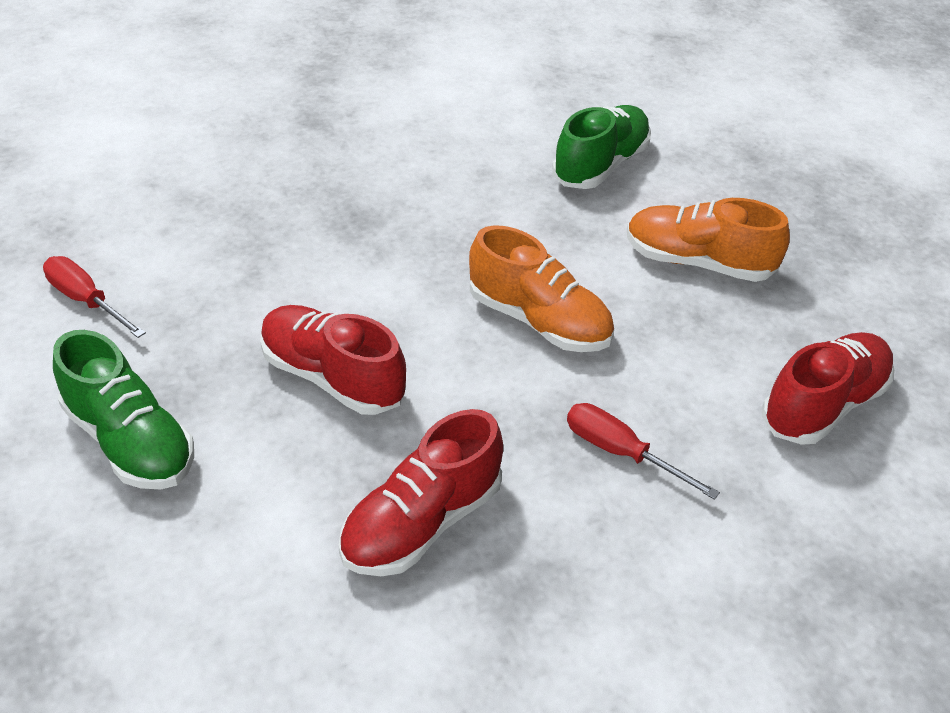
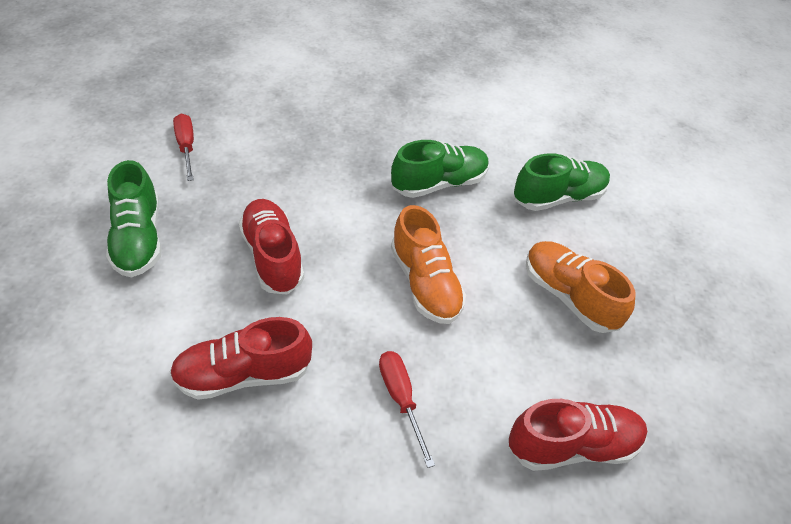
camera: 30 degrees right, 5 degrees up
(457, 206) = (439, 183): none -> green shoe

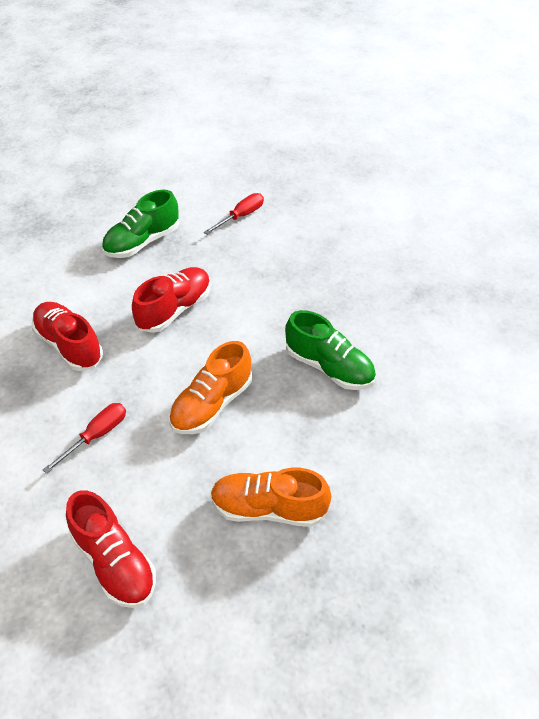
camera: 65 degrees right, 0 degrees up
(558, 197) = (388, 458): green shoe -> none
(569, 296) = (268, 508): orange shoe -> orange shoe turned 105 degrees counterclockwise

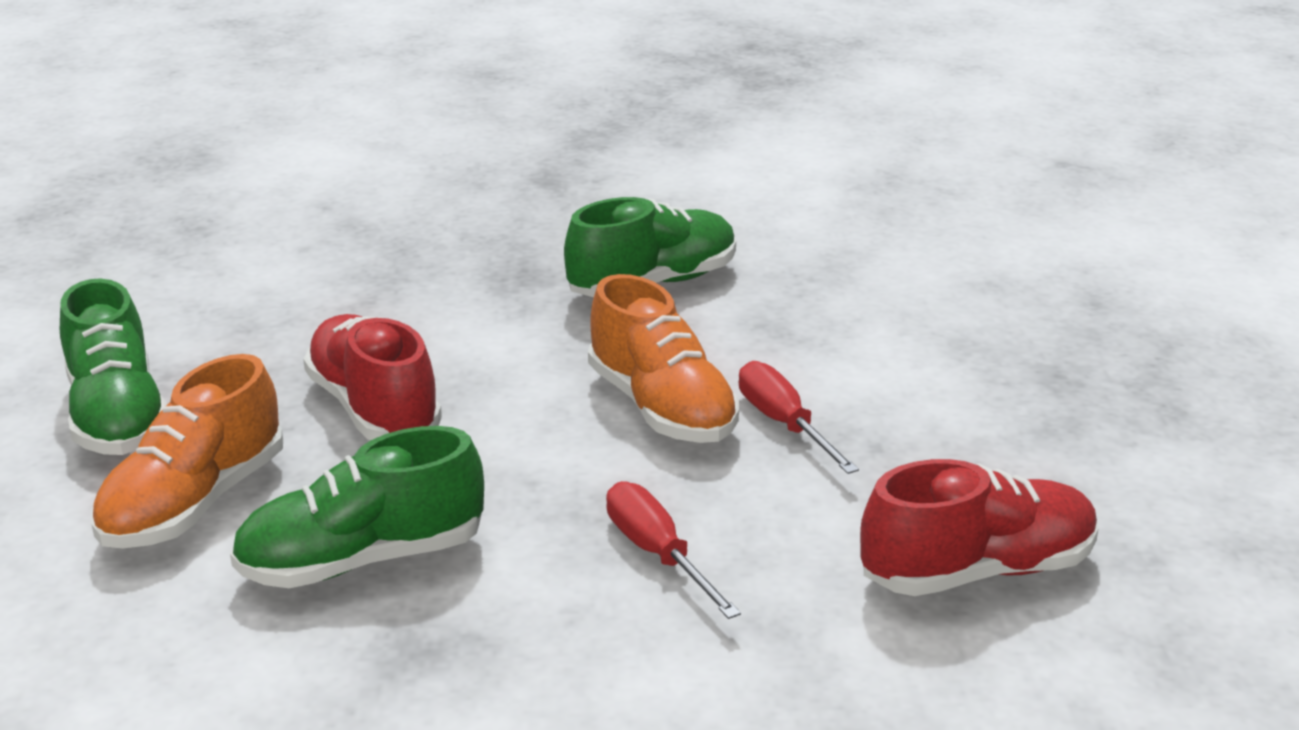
camera: 70 degrees left, 20 degrees down
(69, 345) = (362, 560): red shoe -> green shoe
(241, 216) = (174, 291): red screwdriver -> red screwdriver (784, 424)
(268, 508) = (922, 393): orange shoe -> orange shoe (194, 503)

